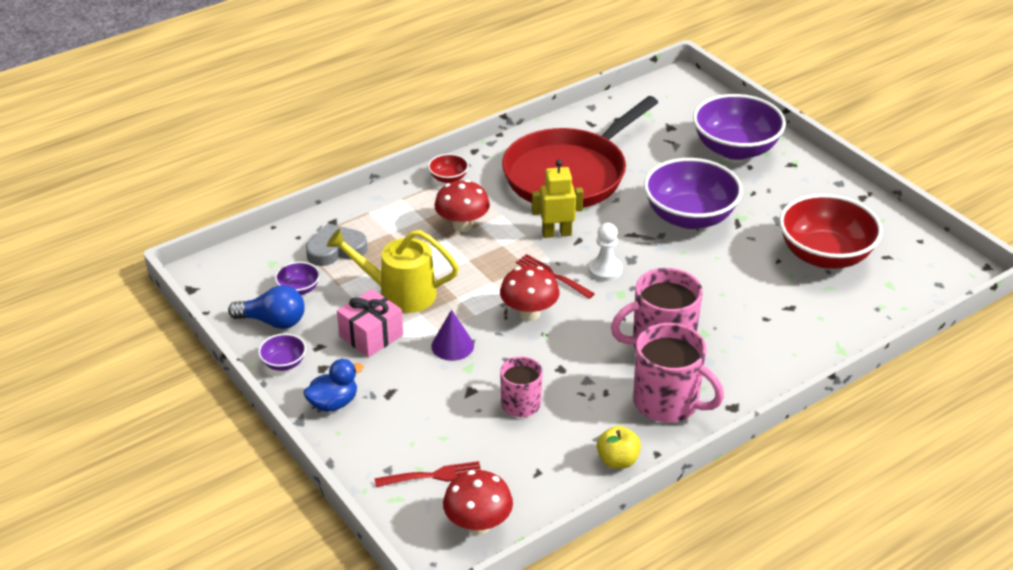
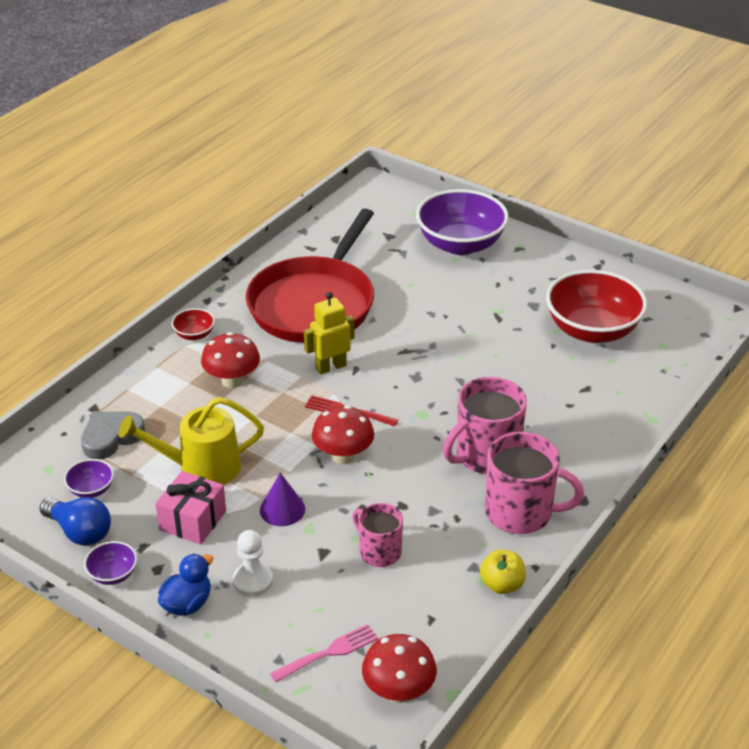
camera: 20 degrees left, 0 degrees up
(273, 321) = (80, 532): blue light bulb -> blue light bulb turned 45 degrees clockwise
(433, 476) = (328, 653): red fork -> pink fork
(605, 270) = (396, 393): white pawn -> white pawn (252, 581)
(689, 217) = (450, 321): purple bowl -> none

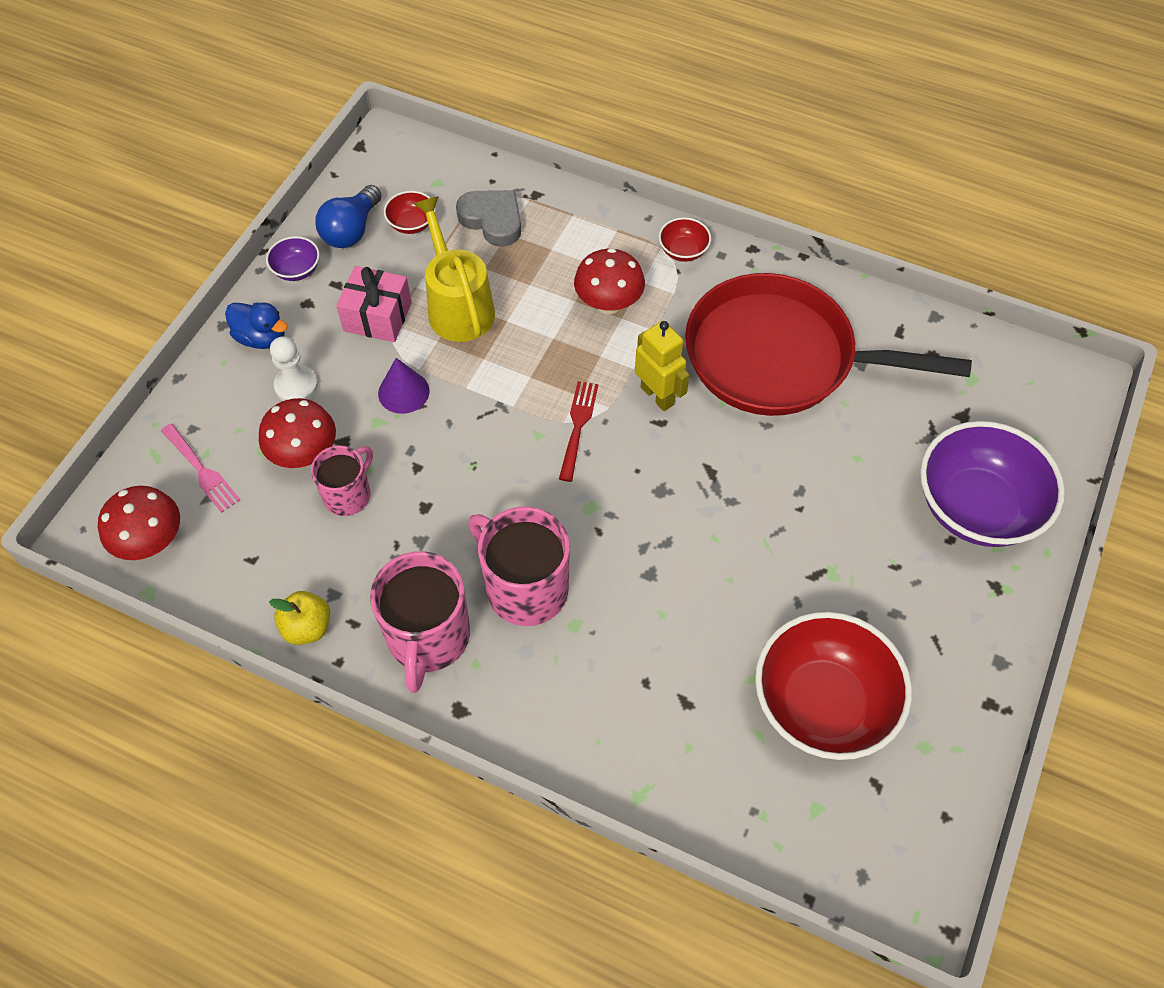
camera: 80 degrees right, 20 degrees up
(91, 489) = (412, 224): purple bowl -> red bowl
(343, 456) = (499, 435): red mushroom -> red mushroom (304, 454)

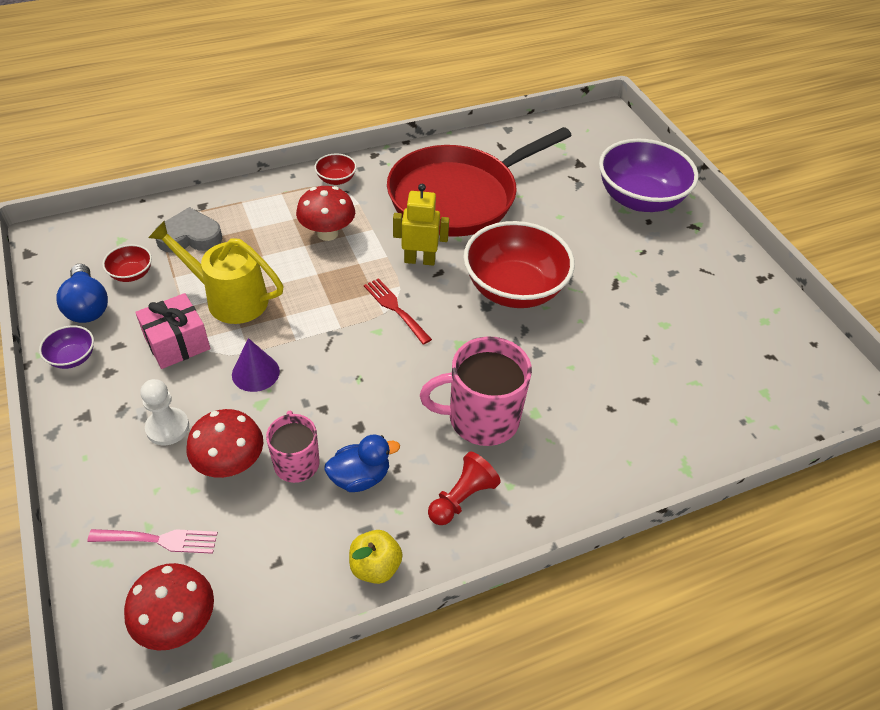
camera: 50 degrees left, 10 degrees down
(262, 338) = (98, 418): blue duck -> blue duck (360, 477)
(428, 637) = (462, 498): pink mug -> red pawn
(822, 704) = (700, 341): red bowl -> red bowl (514, 289)

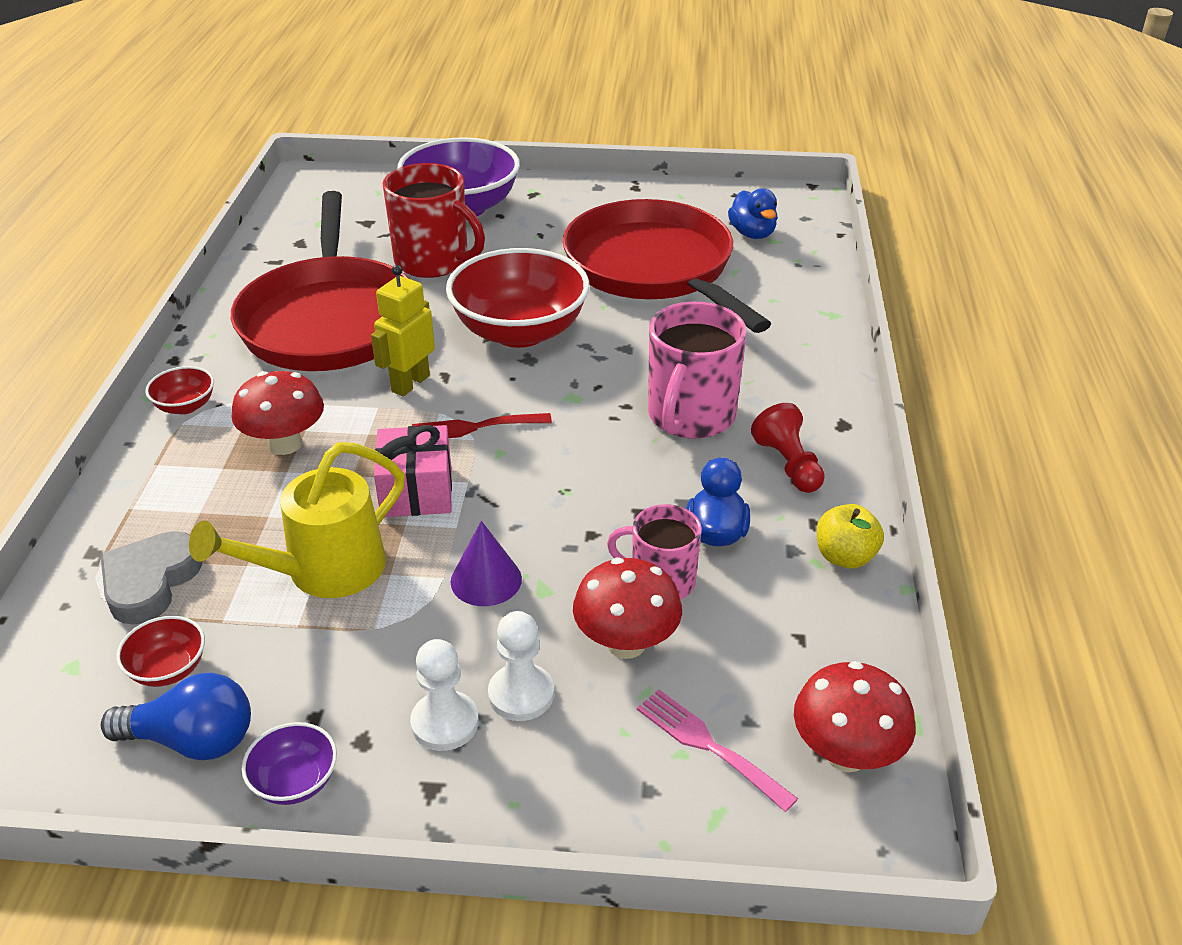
camera: 60 degrees left, 10 degrees down
(133, 402) = (445, 723): none -> white pawn
(158, 540) = (709, 746): pink fork -> pink fork turned 75 degrees counterclockwise
(177, 343) = (366, 648): pink gift -> pink gift (416, 491)
(561, 213) = (433, 261): none -> red mug
(654, 331) = (654, 269): none -> red pan
(762, 375) = (752, 234): none -> blue duck

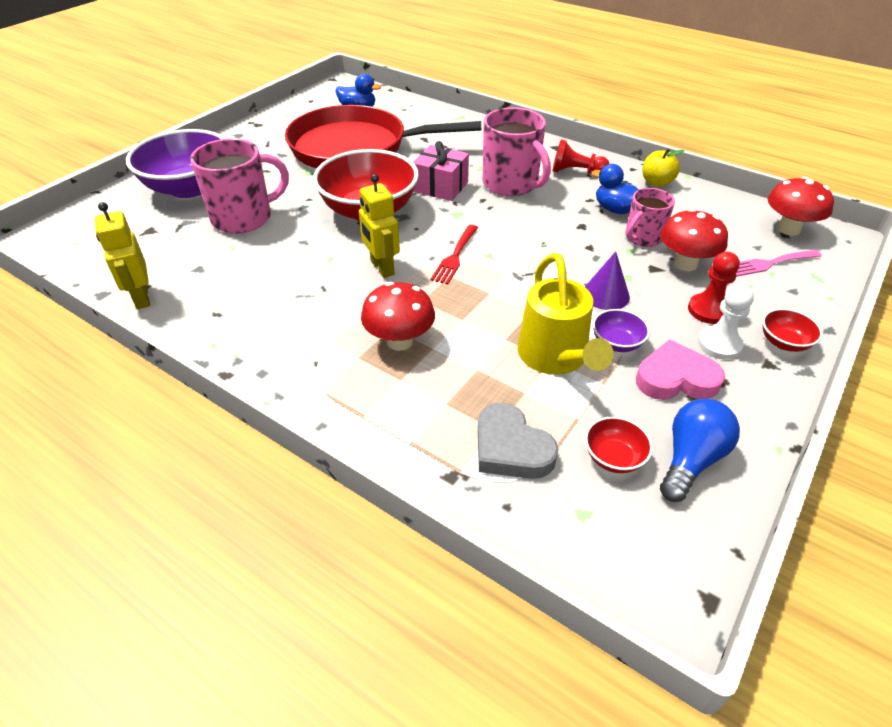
camera: 60 degrees left, 5 degrees up
(185, 406) = (300, 382): red bowl -> red bowl (784, 342)
(257, 267) = (141, 298): none -> yellow robot
(295, 781) = (745, 418): purple bowl -> purple bowl (616, 343)
(329, 320) = (263, 281): red pan -> none
(343, 692) = (675, 378): none -> pink heart
(416, 491) = (501, 297): pink gift -> pink gift (441, 187)
(433, 261) = (243, 218): red mug -> pink mug
(521, 694) = (708, 310): white pawn -> red pawn

